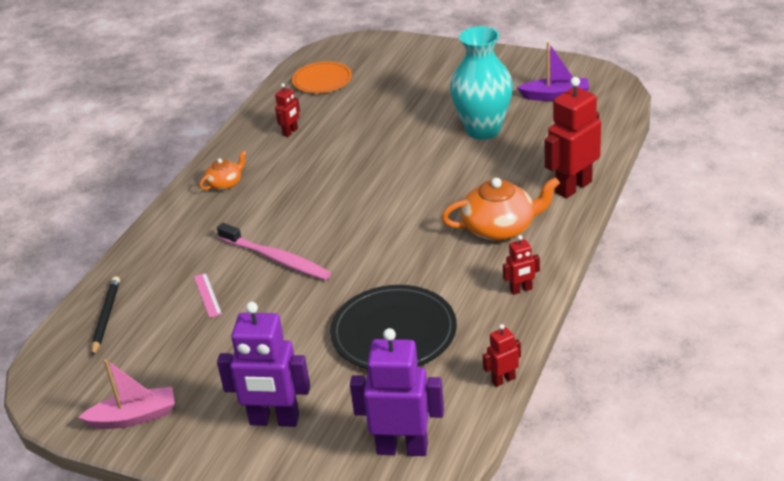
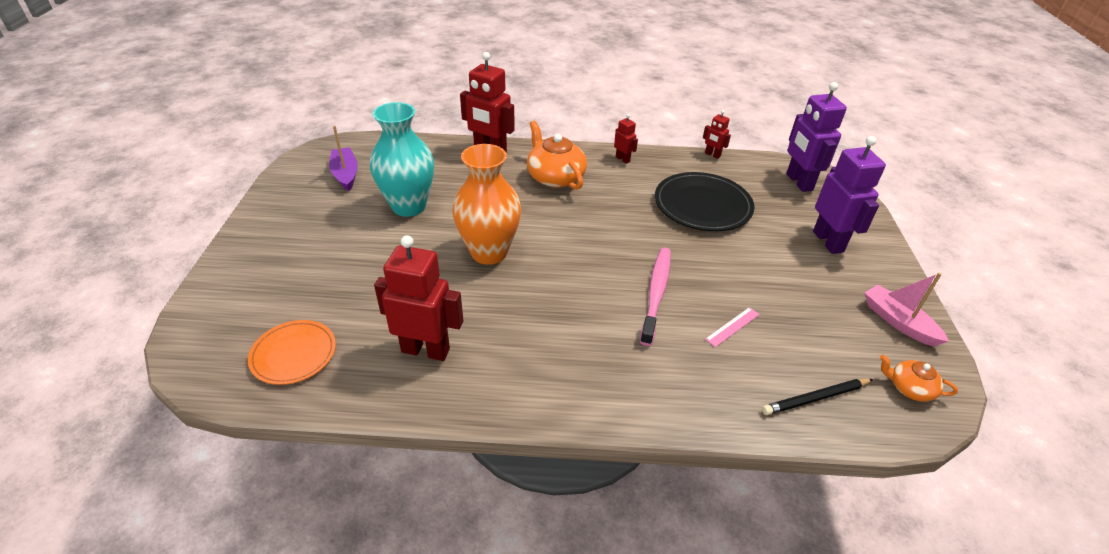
camera: 115 degrees left, 5 degrees up
(225, 183) = (548, 379): orange teapot -> orange teapot (909, 388)
(290, 132) = (426, 350): red robot -> red robot, size x2.04
(388, 170) = (489, 252): none -> orange vase

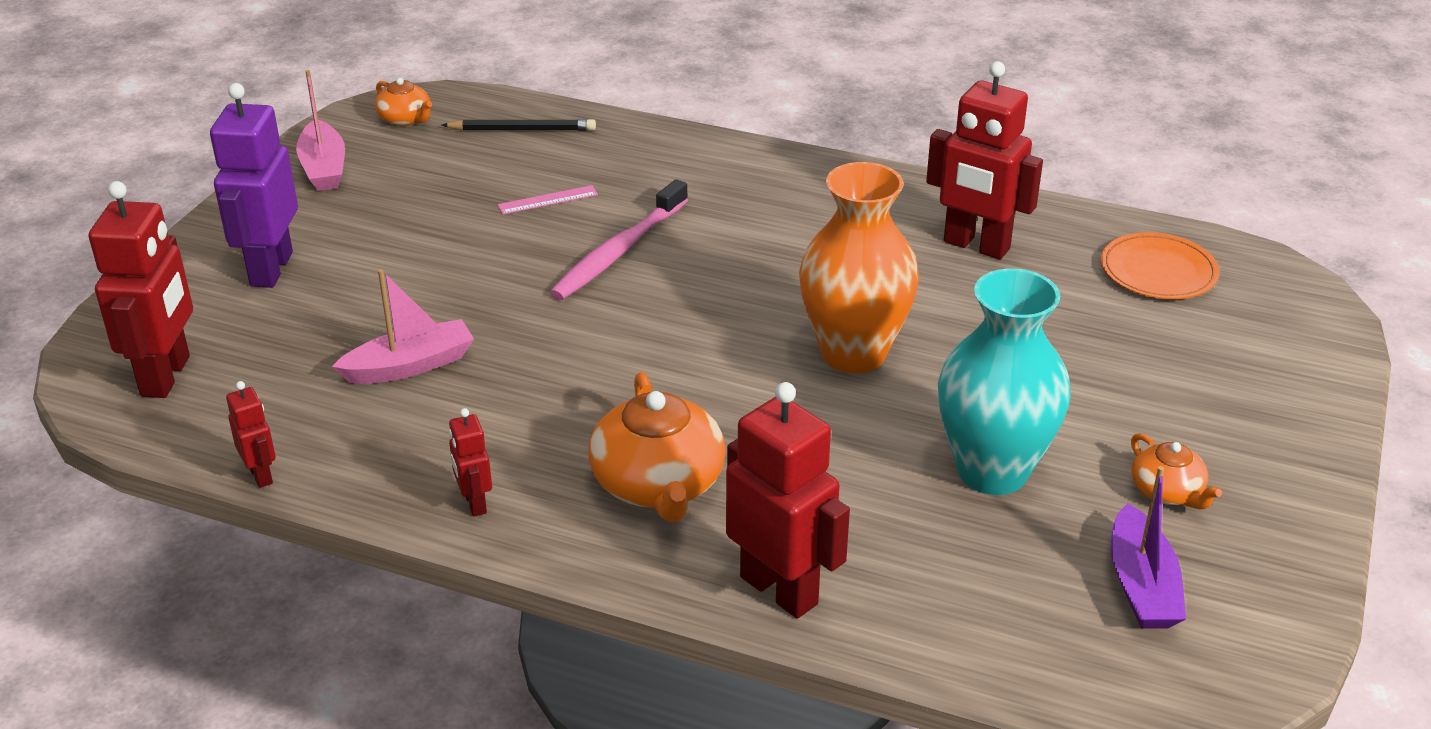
camera: 160 degrees left, 5 degrees down
(325, 211) = (1167, 492): none -> orange teapot
(702, 205) = (410, 366): black plate -> pink boat
(798, 182) = (167, 376): purple robot -> red robot

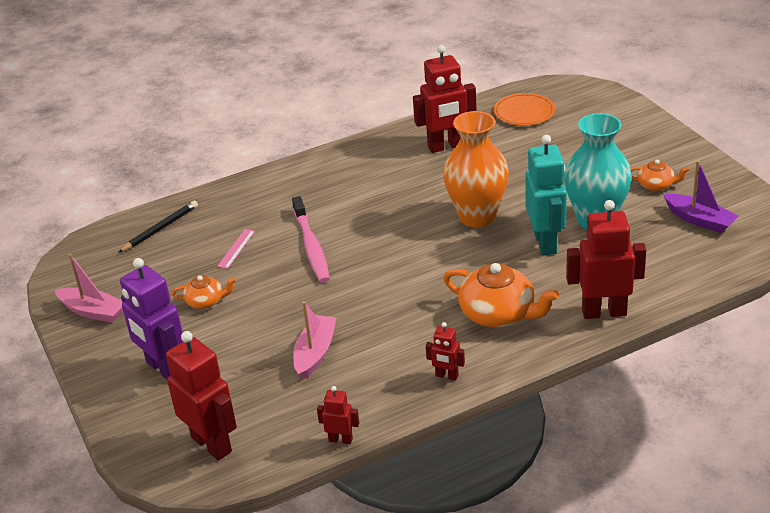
camera: 45 degrees left, 0 degrees up
(405, 119) = (88, 263): orange teapot -> orange teapot (206, 301)
(874, 448) = (546, 243): none -> turquoise robot

